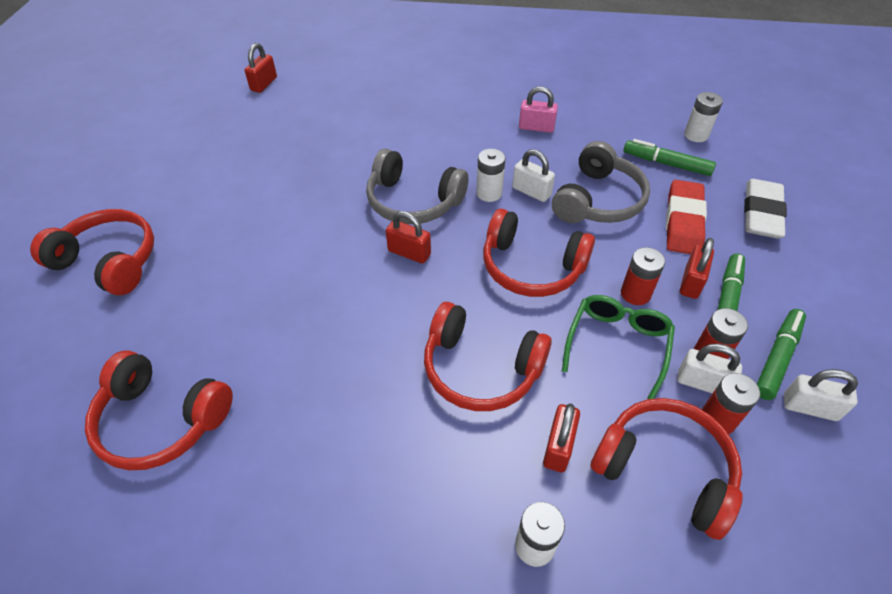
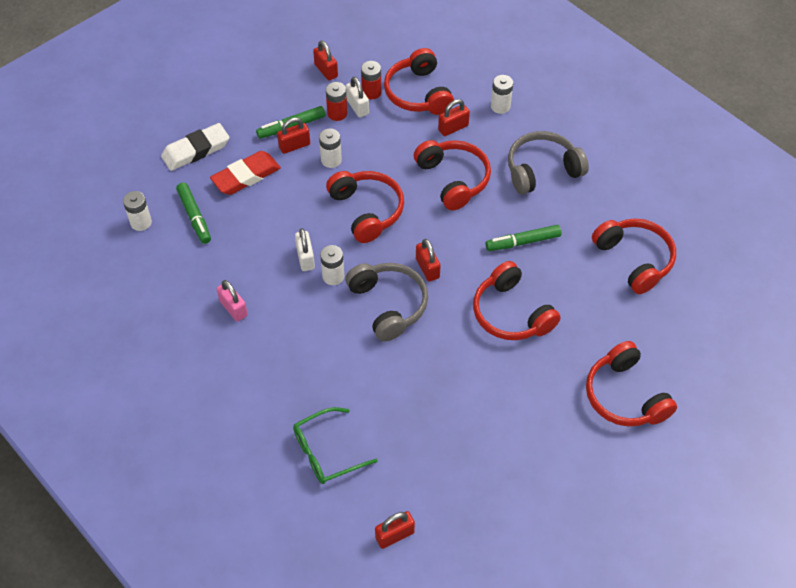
camera: 140 degrees left, 5 degrees up
(283, 264) = (511, 313): none -> red headphones
(598, 200) = (273, 223): grey headphones -> grey headphones (542, 170)
(617, 344) = (373, 145): green glasses -> green glasses (326, 452)
(635, 294) = (331, 160): red battery -> white battery
(777, 358) = (309, 92): green marker -> green marker (523, 242)
(809, 407) = (326, 71): white padlock -> red padlock

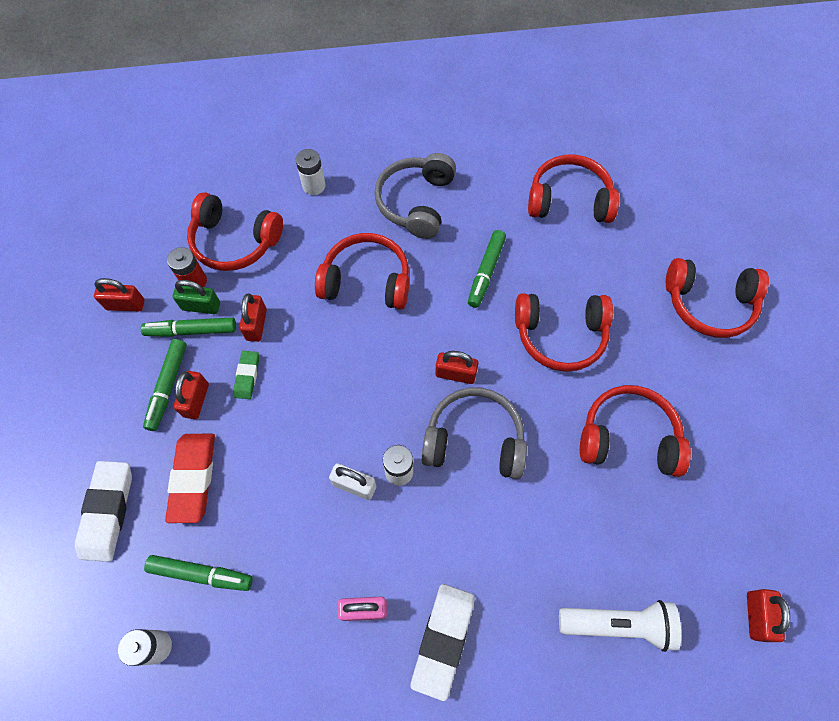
camera: 55 degrees left, 10 degrees up
(245, 359) = (443, 640): none -> white eraser
(326, 452) = (618, 624): green glasses -> white flashlight
(331, 160) = (247, 376): white battery -> green eraser
(337, 113) = (192, 331): red battery -> green marker
(357, 107) = (201, 306): white padlock -> green padlock
(367, 210) = (341, 383): red headphones -> red headphones (628, 437)
(453, 128) = (304, 240): red padlock -> red padlock (256, 325)

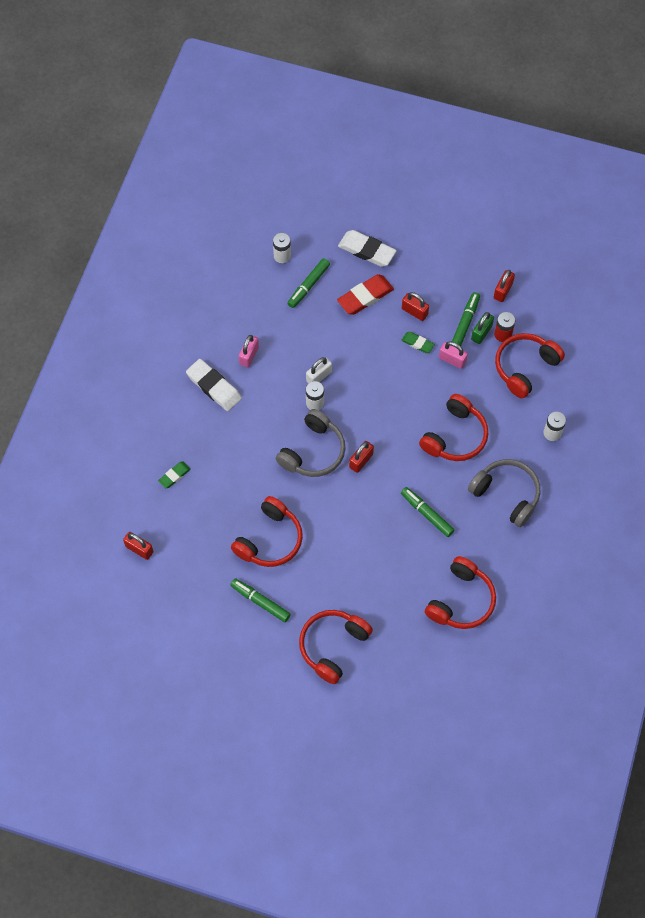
camera: 115 degrees right, 0 degrees up
(168, 386) = (431, 299): green marker -> green marker (260, 602)
(193, 478) = (365, 296): red eraser -> red eraser turned 60 degrees counterclockwise
(256, 325) = (452, 360): red padlock -> pink padlock
(560, 336) = (356, 536): red headphones -> none
(618, 624) = (174, 476): white flashlight -> green eraser

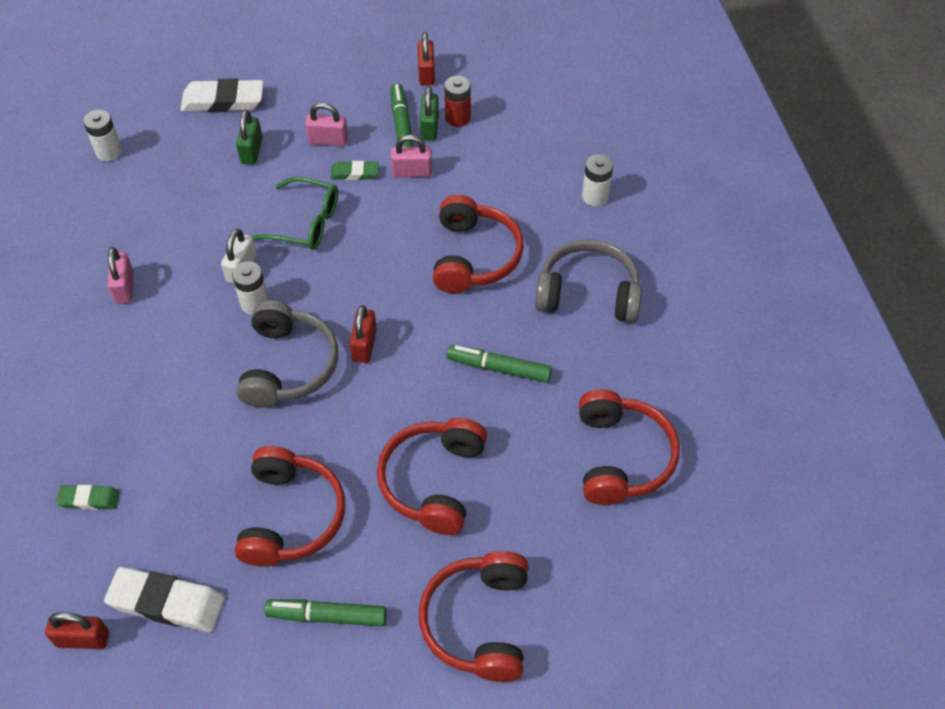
camera: 30 degrees left, 10 degrees down
(174, 476) = (89, 499): green eraser -> green eraser turned 75 degrees clockwise
(214, 387) = (91, 350): white eraser -> white eraser (167, 602)
(308, 285) = (166, 170): green marker -> none
(365, 296) = (251, 151): red eraser -> green padlock
(370, 364) = (305, 223): none -> green glasses
(414, 311) = (328, 140): red padlock -> pink padlock
(524, 367) = (509, 141): red headphones -> red headphones (433, 481)

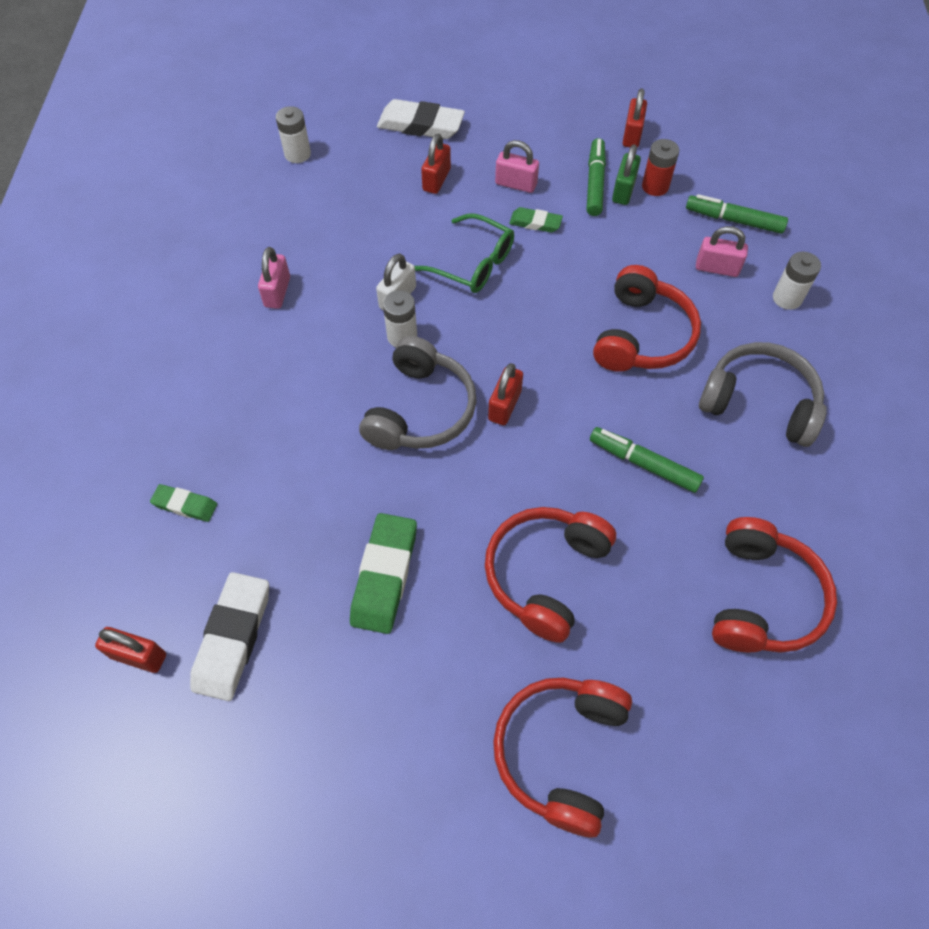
camera: 15 degrees right, 5 degrees up
(167, 602) = (233, 638): white eraser -> white eraser turned 75 degrees clockwise
(251, 151) = (436, 180): green padlock -> red padlock
(291, 516) = (384, 575): red headphones -> green eraser
(327, 616) = (396, 699): green marker -> green marker (734, 220)
(412, 172) = (595, 233): pink padlock -> pink padlock (717, 268)

